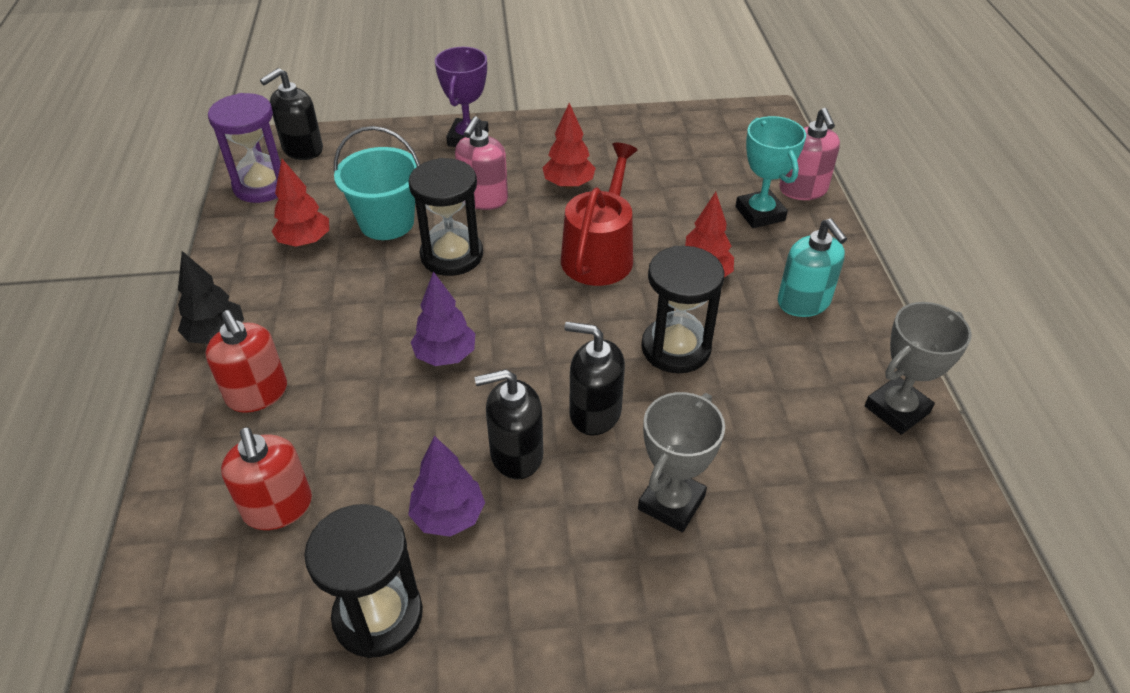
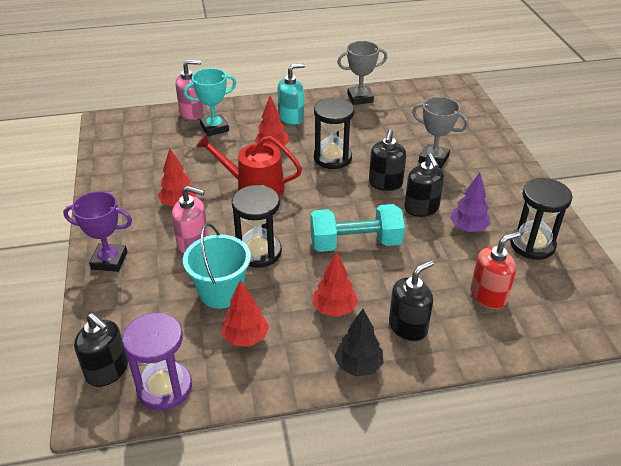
camera: 95 degrees left, 5 degrees down
(257, 394) = (408, 327): red soap dispenser -> black soap dispenser
(320, 321) = (334, 309): none -> red tree
(445, 356) = (355, 243): purple tree -> turquoise dumbbell
(897, 409) = (360, 98): grey trophy -> grey trophy turned 60 degrees counterclockwise

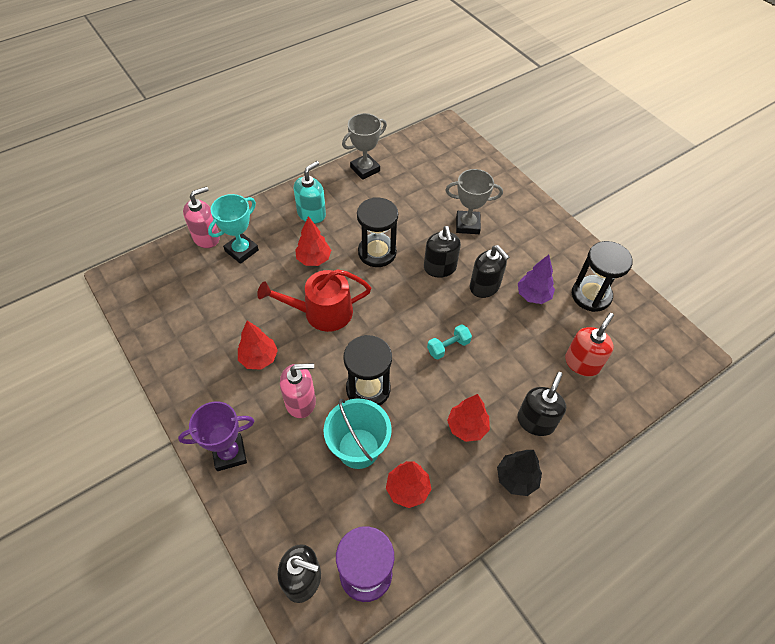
camera: 25 degrees left, 15 degrees up
(355, 243) = (448, 347): turquoise dumbbell -> turquoise dumbbell, size x0.50

